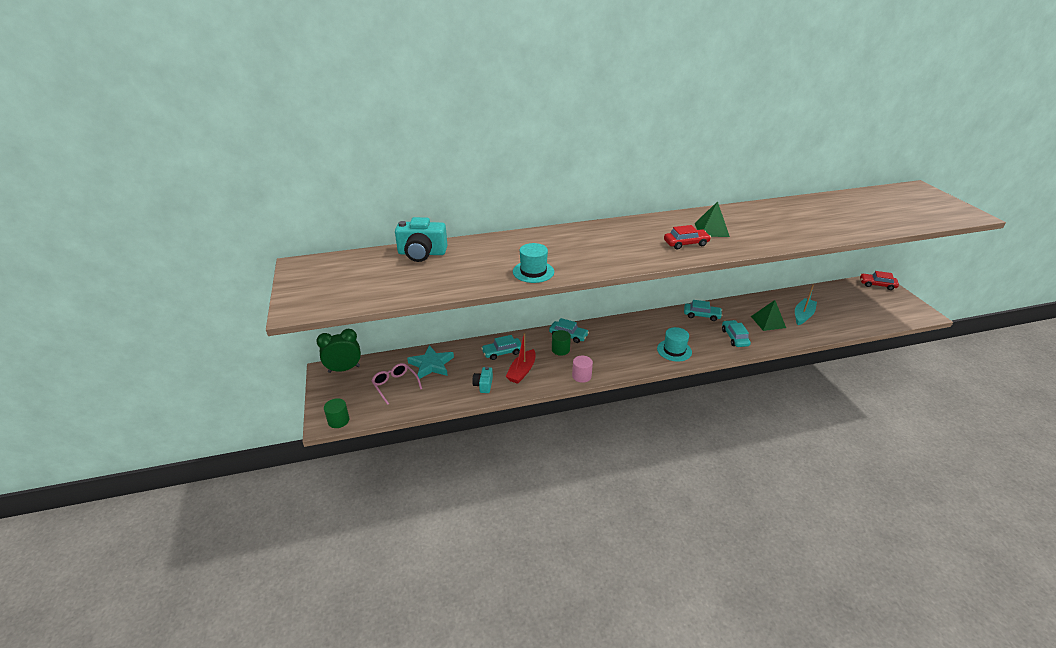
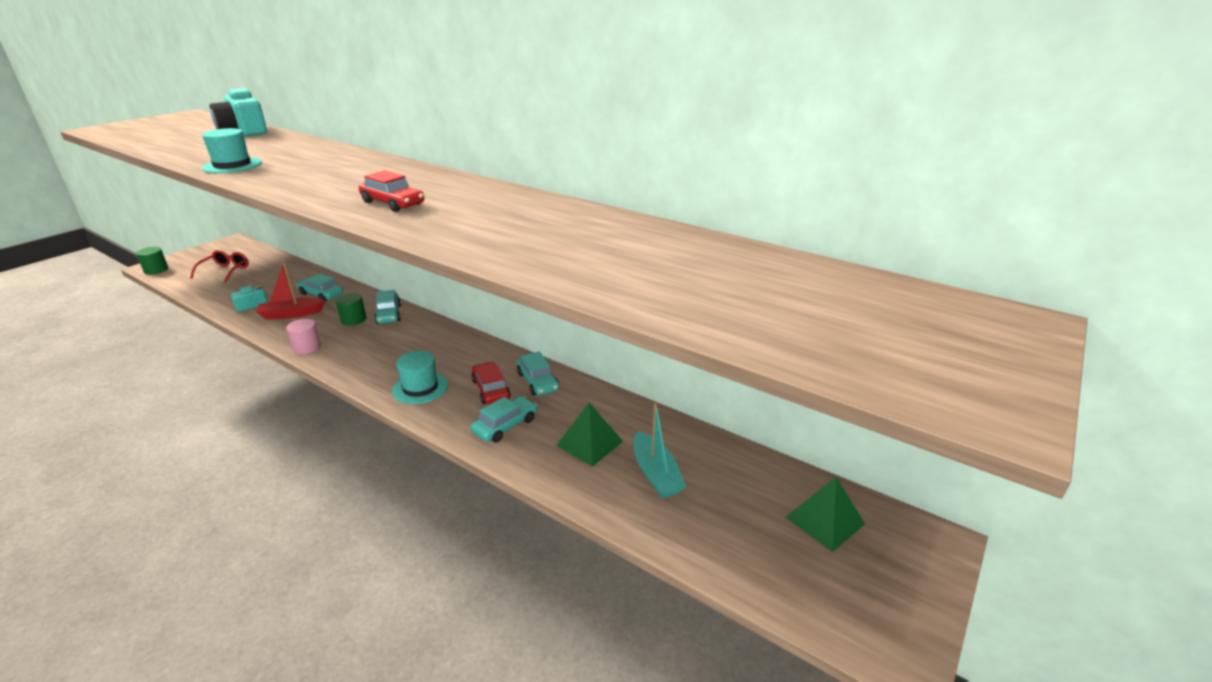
camera: 50 degrees right, 5 degrees down
(344, 369) = (238, 246): green clock -> none
(395, 385) = (225, 271): pink glasses -> red glasses
(431, 365) = (271, 273): turquoise star -> none
(711, 230) = (463, 207): green pyramid -> green pyramid (825, 520)
(803, 315) = (656, 474): turquoise boat -> turquoise boat turned 75 degrees clockwise
(877, 285) = (916, 540): red car -> red car (491, 389)

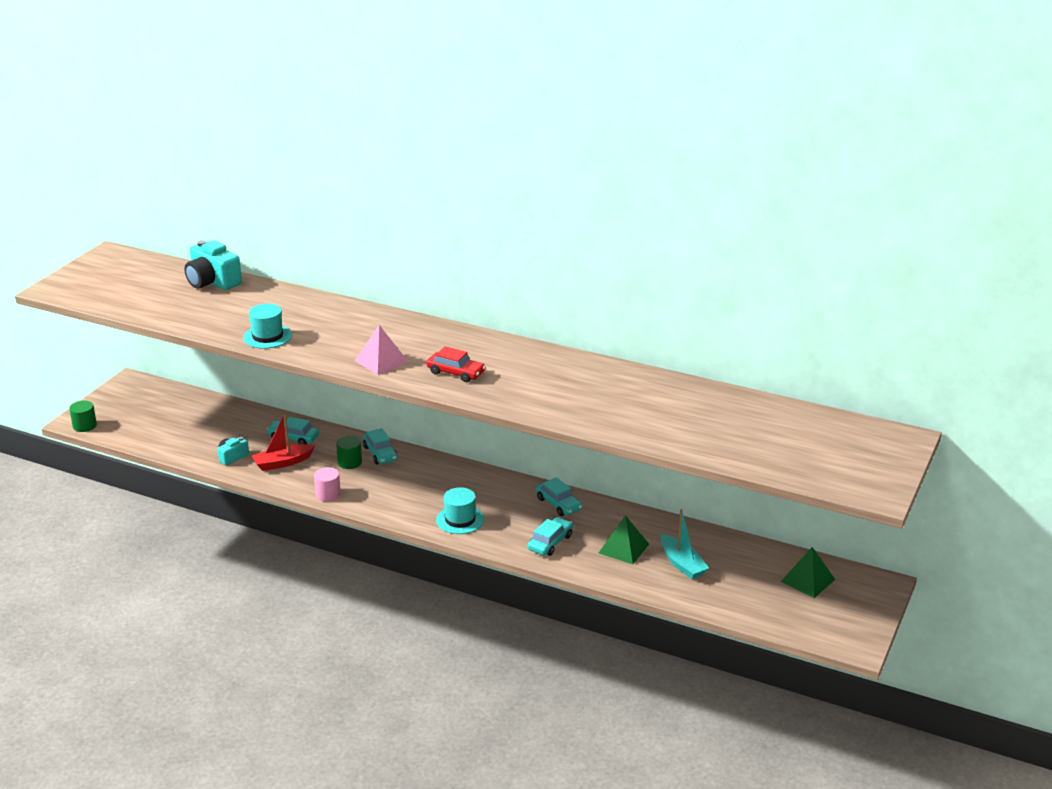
camera: 10 degrees left, 0 degrees up
(225, 271) = (164, 420): red glasses -> none
(321, 189) = (381, 361): none -> pink pyramid
(491, 389) = (522, 515): red car -> none

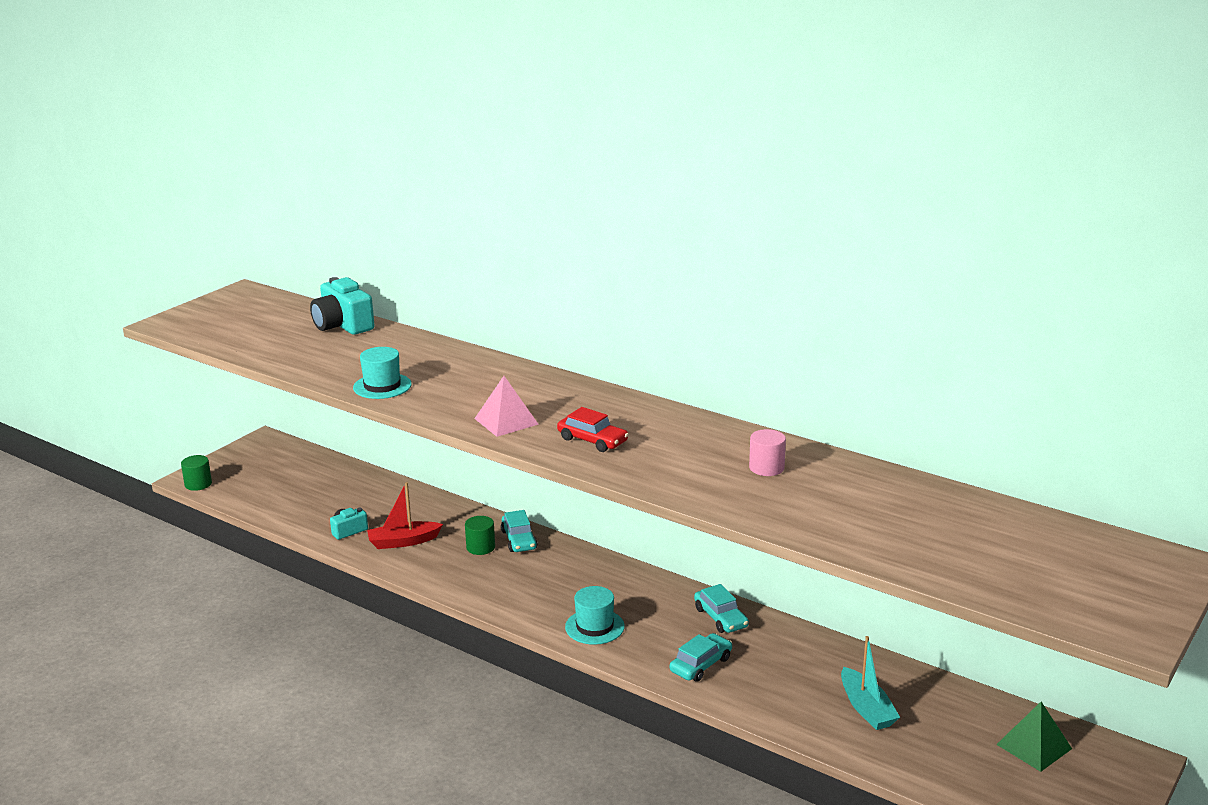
camera: 10 degrees right, 5 degrees down
(293, 438) = (424, 514): turquoise car -> none
(328, 494) = (445, 583): pink cylinder -> pink cylinder (766, 468)
(624, 548) = (793, 681): green pyramid -> none

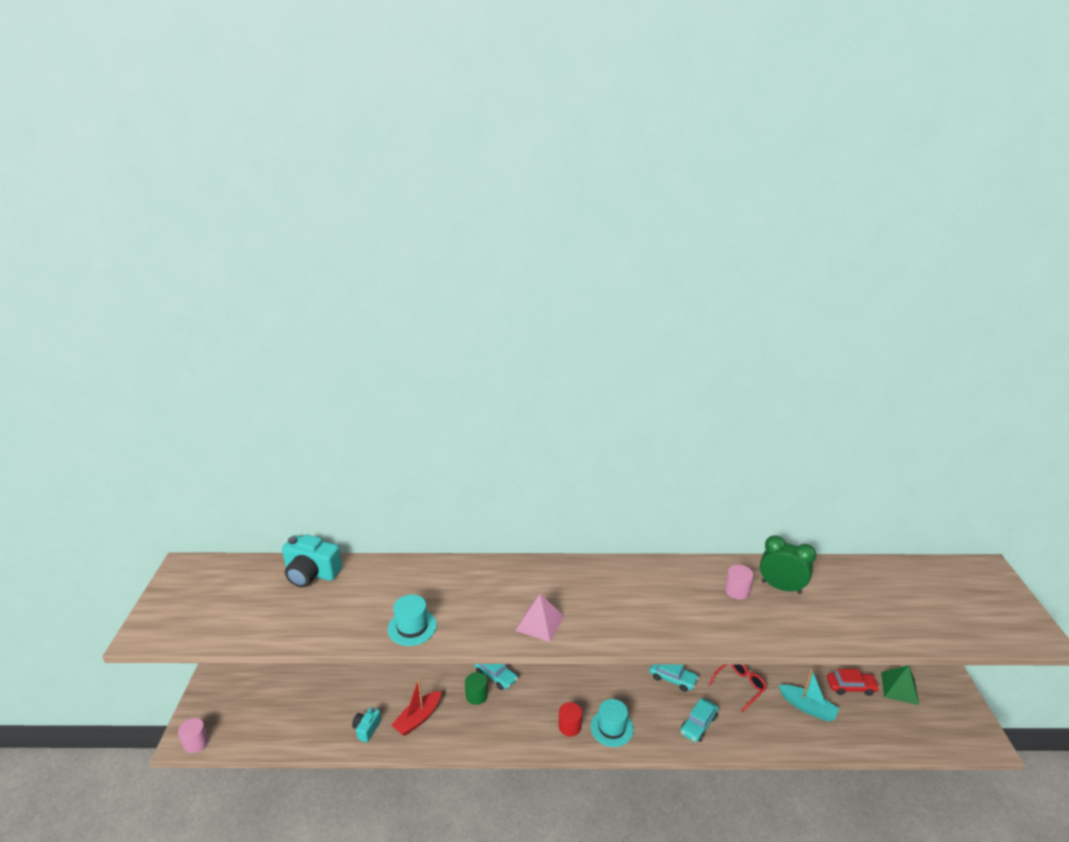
camera: 35 degrees left, 5 degrees up
(198, 484) = (196, 742): green cylinder -> pink cylinder
(549, 607) = (569, 726): none -> red cylinder
(592, 440) = (614, 615): red car -> red car (851, 687)
(701, 665) = (698, 724): turquoise car -> turquoise car turned 150 degrees counterclockwise
(800, 656) = (740, 686): none -> red glasses
(828, 482) = (781, 587): none -> green clock

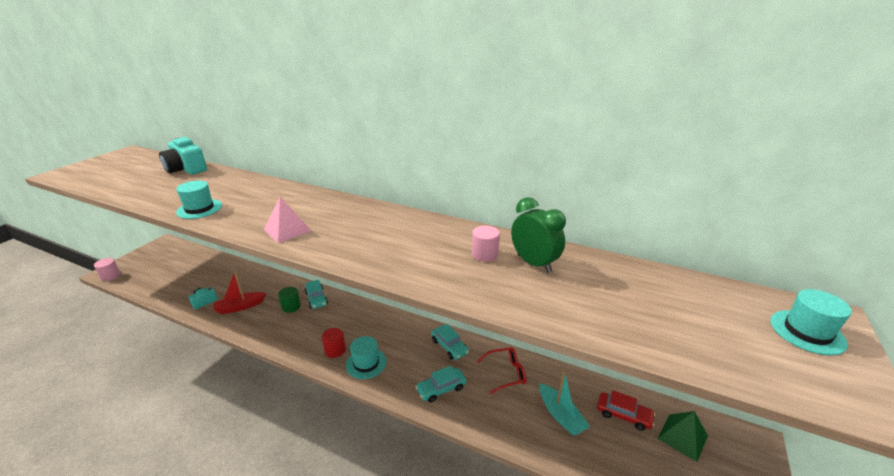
camera: 25 degrees right, 0 degrees up
(984, 588) = (807, 332): none -> turquoise hat

